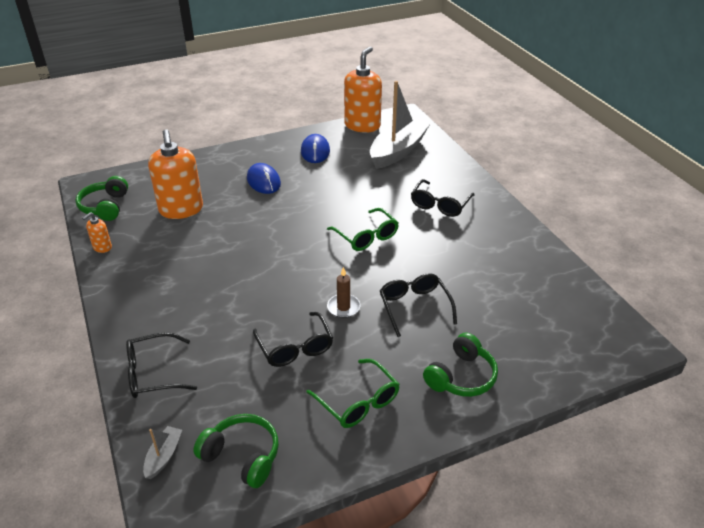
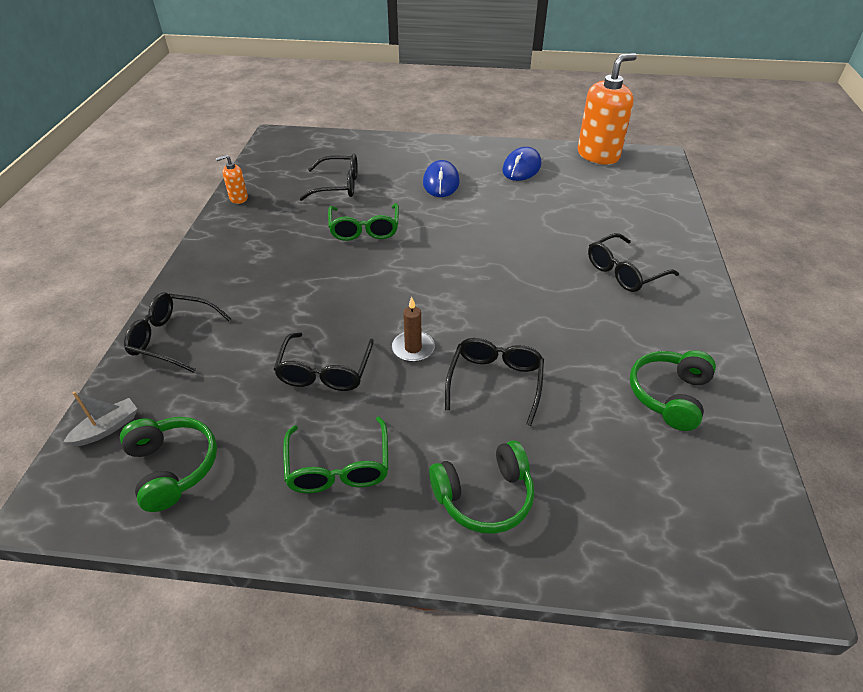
camera: 30 degrees right, 5 degrees up
(105, 206) = (274, 161): green headphones -> green headphones (669, 395)
(181, 210) = (337, 186): orange soap dispenser -> black glasses
(366, 236) = (504, 277): green glasses -> green glasses (364, 229)
(397, 151) = (619, 194): grey boat -> none

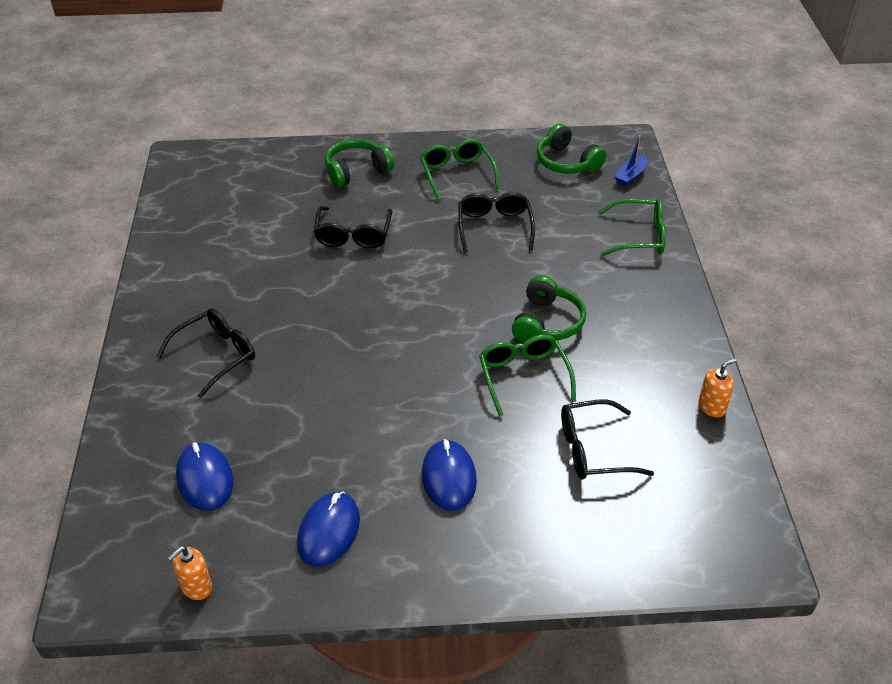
camera: 170 degrees right, 0 degrees up
(107, 428) = (631, 176): grey boat -> blue boat
(174, 338) = (638, 236): black glasses -> green glasses
(413, 348) = (427, 252): brown candle -> none
(598, 155) = (196, 587): orange soap dispenser -> orange soap dispenser, size x0.45
(608, 197) = (205, 479): none -> blue mouse
(669, 395) = (212, 242): green headphones -> green headphones (547, 323)

